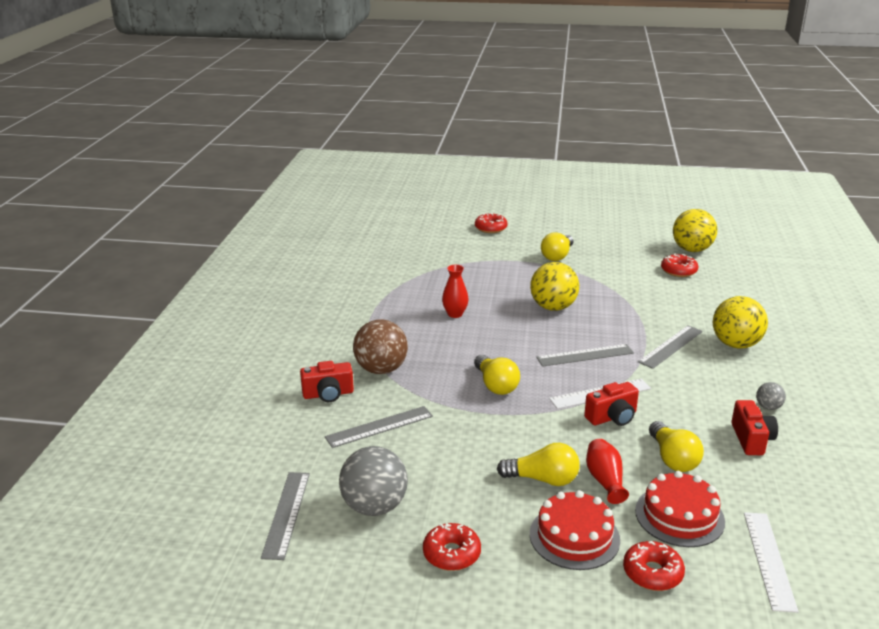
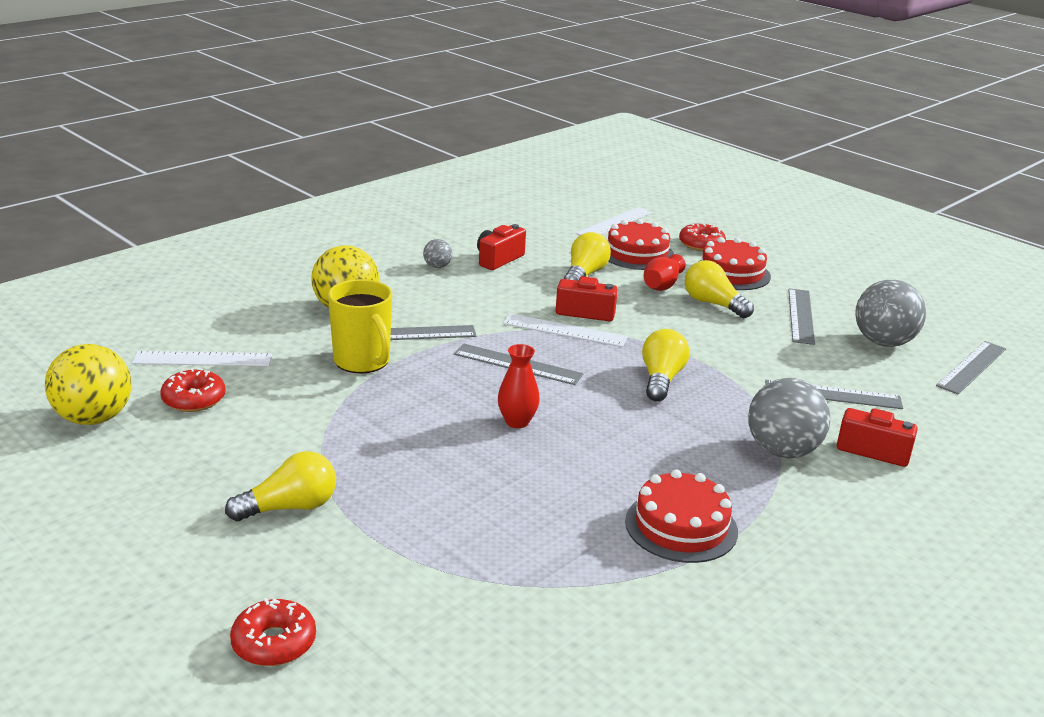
camera: 145 degrees left, 0 degrees up
(381, 369) = (782, 451): brown ball -> grey ball
(397, 311) = (681, 526): none -> red cake
(451, 554) = (838, 298): red donut -> none
(455, 314) = (600, 482): red vase -> red vase (517, 422)
(463, 505) = (801, 316): none -> grey ruler
(553, 307) = (454, 430): yellow ball -> none
(657, 319) = (362, 361): none -> yellow mug
(721, 286) = (203, 359): none -> white ruler

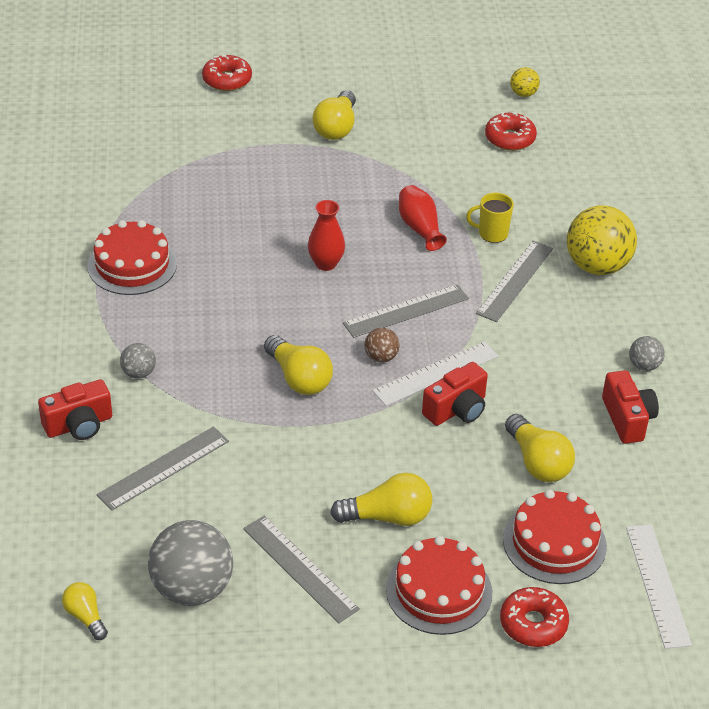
camera: 130 degrees right, 15 degrees up
(94, 418) = (523, 94): yellow ball -> yellow ball, size x0.48
(203, 359) = (569, 162): white ruler -> none
(362, 361) = (492, 233): yellow mug -> yellow mug, size x0.56
(584, 356) = (381, 357): none -> brown ball
(662, 285) = (462, 506): red vase -> red vase (420, 228)
(782, 451) = (138, 373): grey ball -> grey ball, size x0.48
(971, 367) = (85, 617): grey ruler -> yellow light bulb

